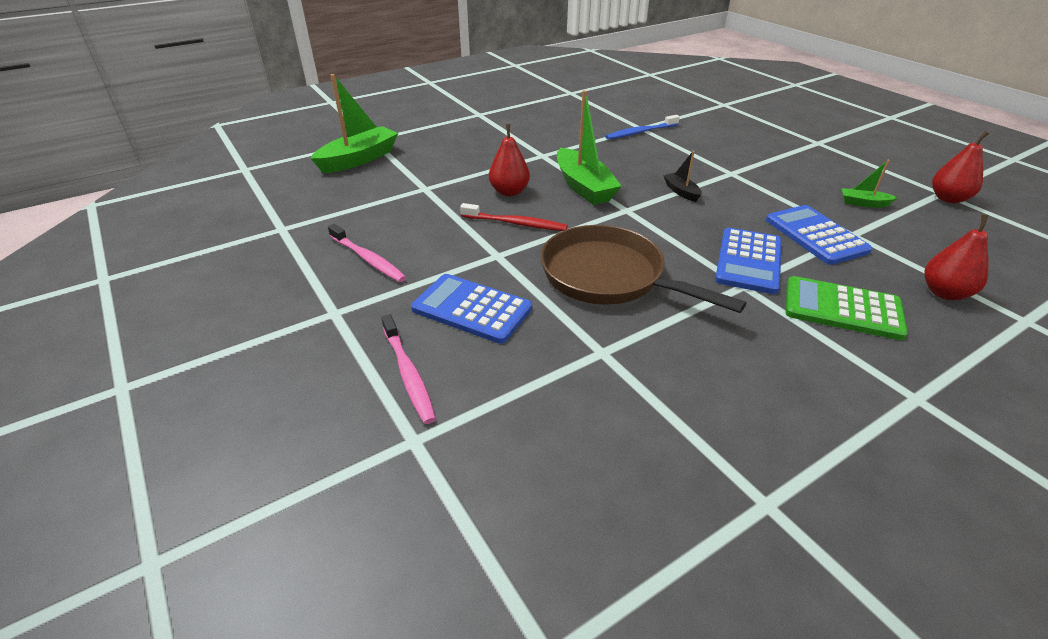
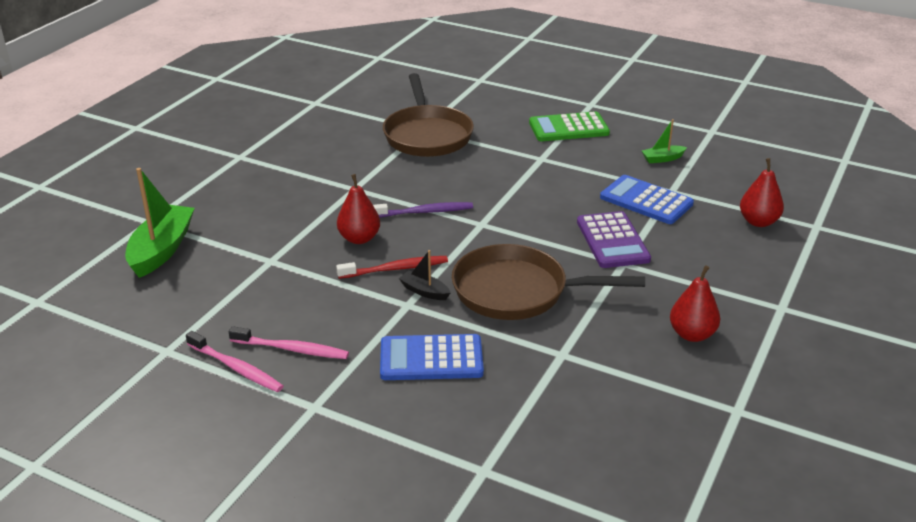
camera: 30 degrees left, 5 degrees down
(408, 374) = (431, 428): pink toothbrush -> pink toothbrush (236, 368)
(583, 187) = (424, 212): green boat -> purple toothbrush
(640, 132) = (427, 135): blue toothbrush -> brown pan
(681, 192) = (514, 191): black boat -> black boat (424, 291)
(748, 261) = (612, 241): blue calculator -> purple calculator
(842, 309) = (701, 258): green calculator -> green calculator (568, 128)
(948, 199) = (719, 136): red pear -> red pear (692, 334)

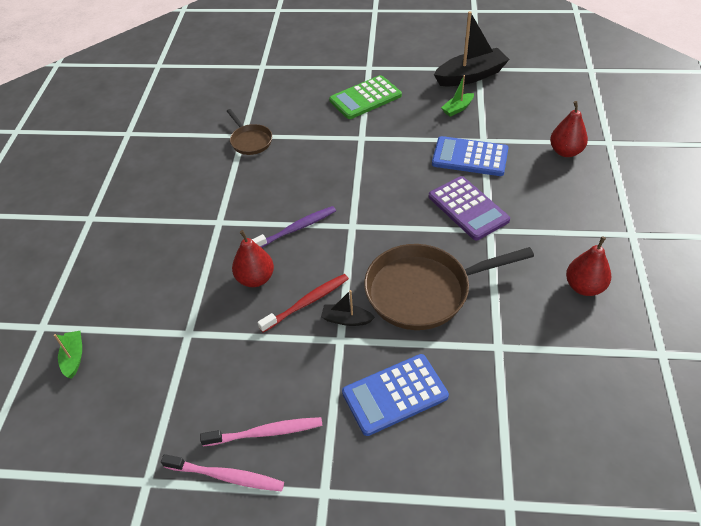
camera: 20 degrees left, 15 degrees up
(162, 250) = (74, 357): green boat -> green boat, size x0.49
(427, 135) = (250, 141): brown pan -> brown pan, size x0.51
(698, 135) = (470, 76): none -> black boat

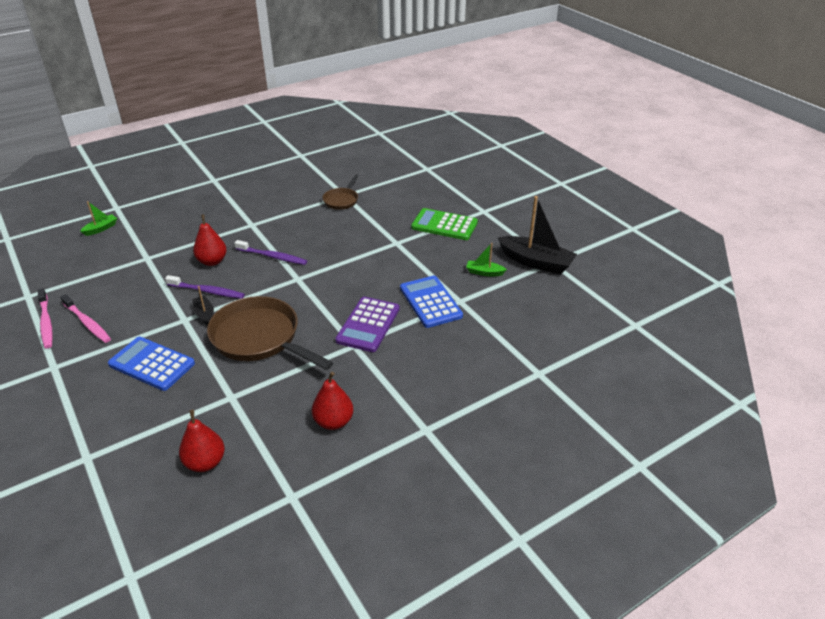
camera: 50 degrees right, 10 degrees down
(307, 302) = (207, 291): red toothbrush -> purple toothbrush
(565, 151) = (495, 351): red pear -> red pear (205, 462)

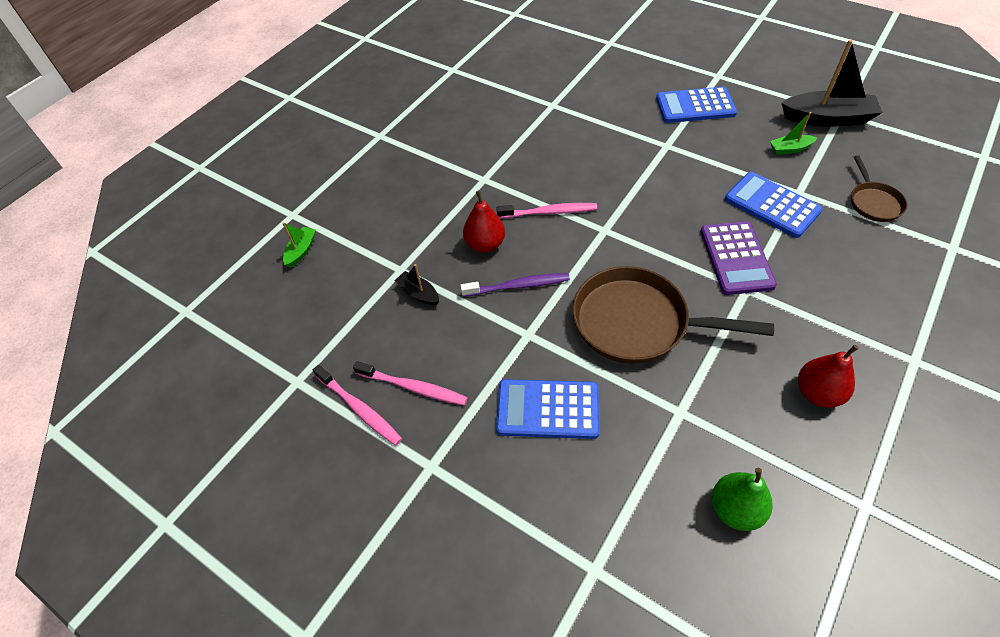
camera: 20 degrees left, 15 degrees up
(204, 314) = (545, 317): black boat -> black boat (418, 293)
(205, 462) = (735, 509): red pear -> green pear
(272, 257) = (549, 212): purple toothbrush -> pink toothbrush
(341, 200) = (556, 112): brown pan -> brown pan (873, 202)
(444, 225) = (695, 106): green calculator -> blue calculator

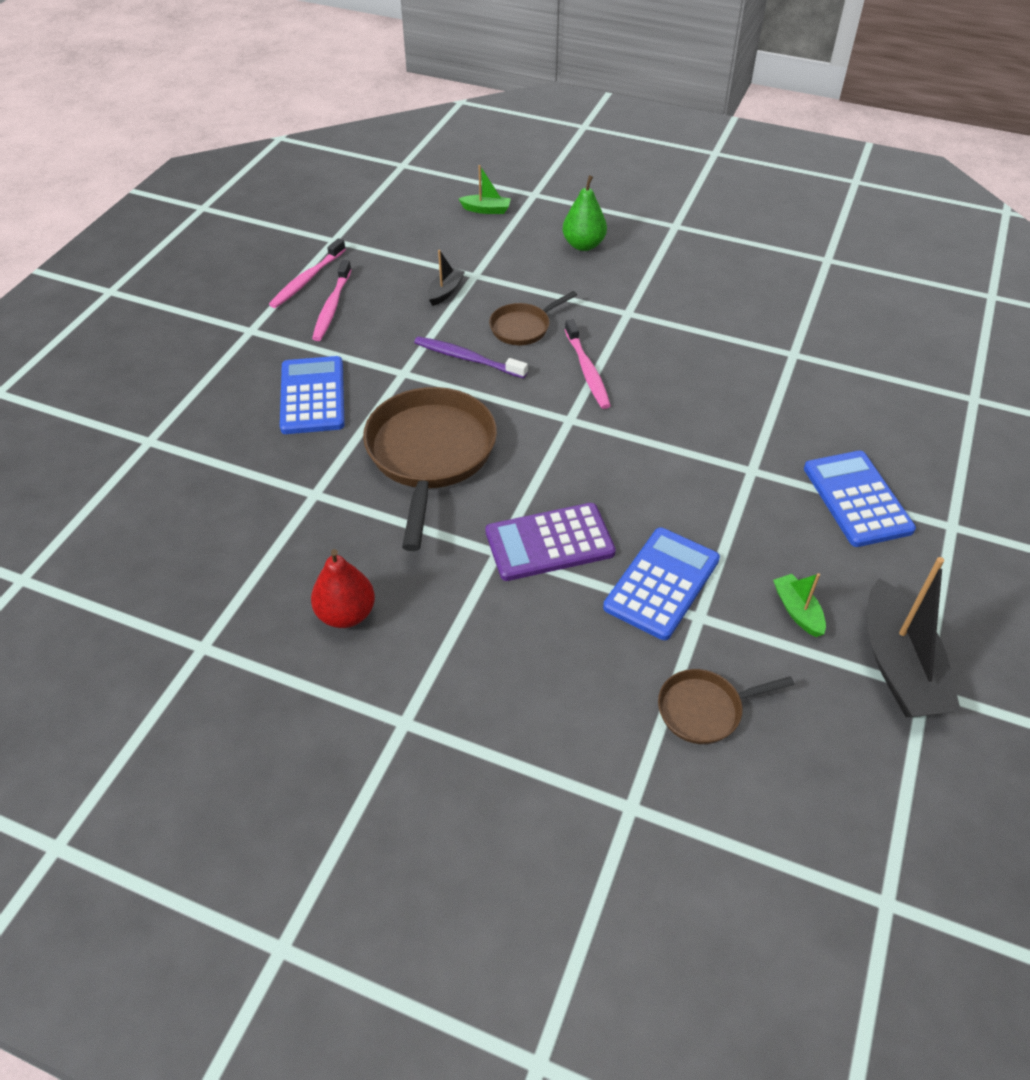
camera: 75 degrees right, 5 degrees down
(485, 244) = (523, 327): red pear -> brown pan
(518, 286) = (467, 358): purple toothbrush -> purple toothbrush turned 135 degrees clockwise
(735, 509) = (203, 537): green pear -> green pear (583, 245)

